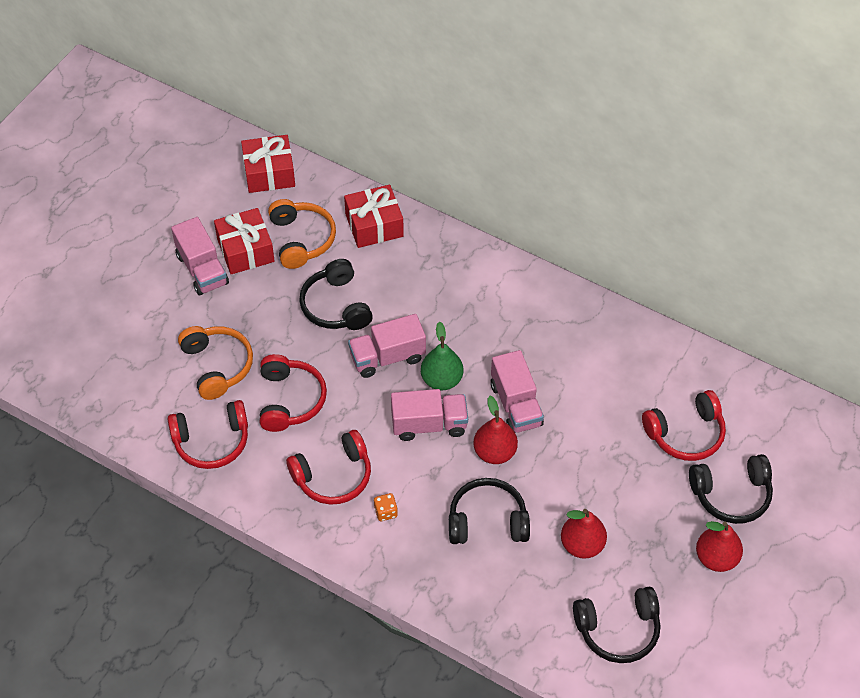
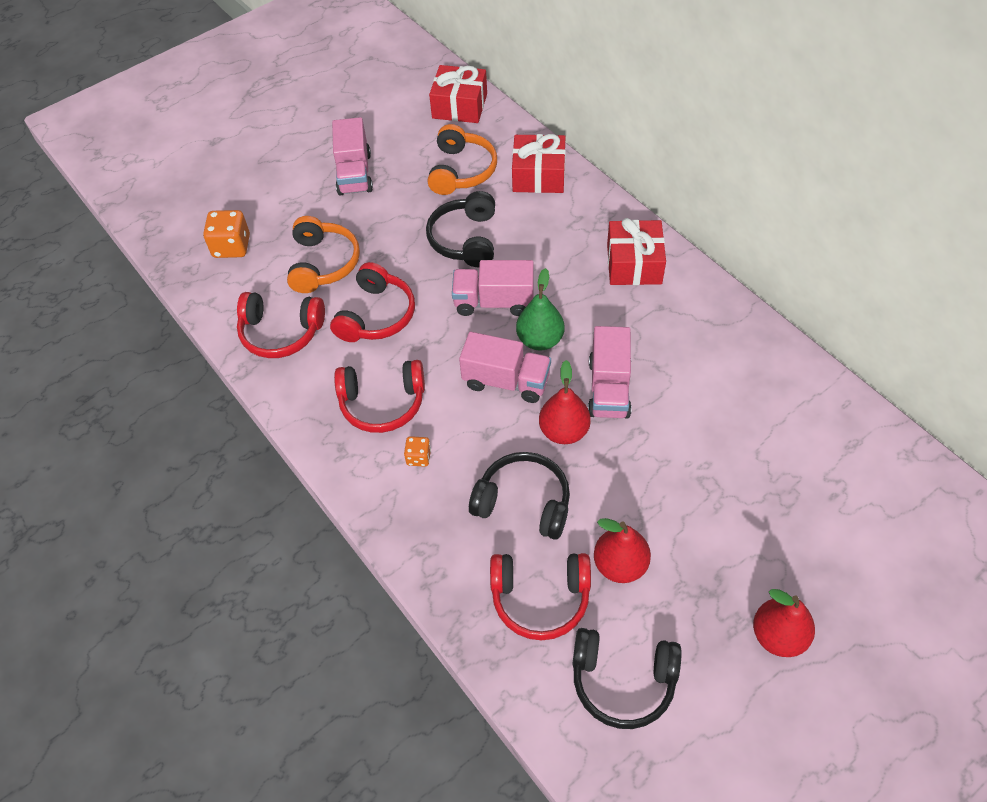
camera: 25 degrees right, 0 degrees up
(122, 374) = (231, 246): none -> orange dice
(245, 250) = (403, 167): red gift -> red gift (634, 264)
(685, 434) = (793, 478): red headphones -> red headphones (540, 598)
(731, 495) = (825, 566): black headphones -> none

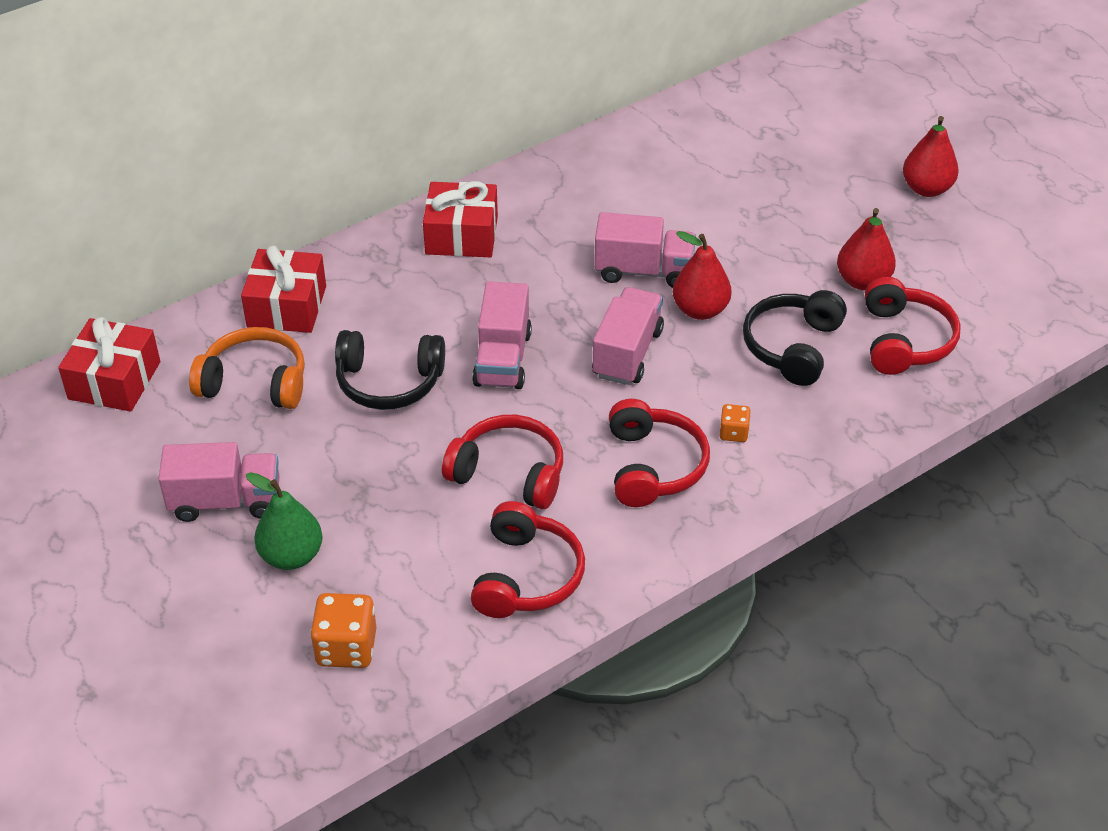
camera: 90 degrees left, 10 degrees down
(323, 263) = (404, 533): orange headphones -> none
(540, 340) = (568, 321): green pear -> green pear (291, 556)
(623, 681) = (984, 290): black headphones -> none

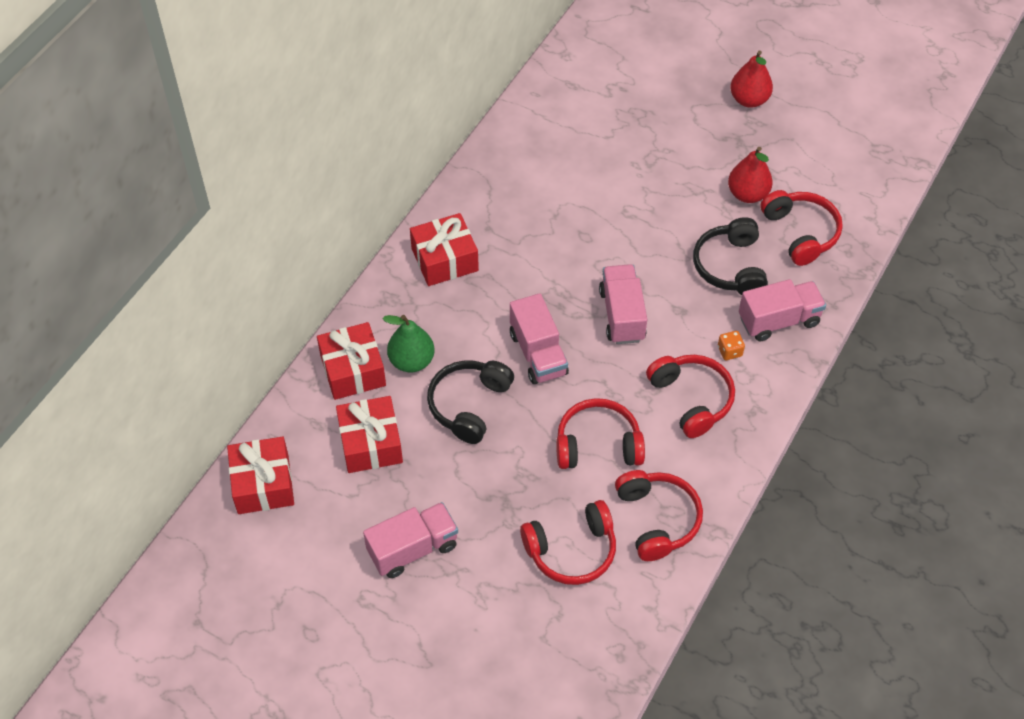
camera: 25 degrees left, 10 degrees up
(255, 382) = (370, 443): orange headphones -> red gift
(291, 556) = (488, 572): green pear -> green pear (411, 361)
(346, 648) = (570, 625): orange dice -> none
(389, 382) = (469, 405): black headphones -> black headphones turned 135 degrees clockwise
(402, 570) = (572, 550): none -> red headphones
(644, 271) = (594, 241): pink truck -> pink truck (778, 320)
(700, 310) = (651, 260): red pear -> none

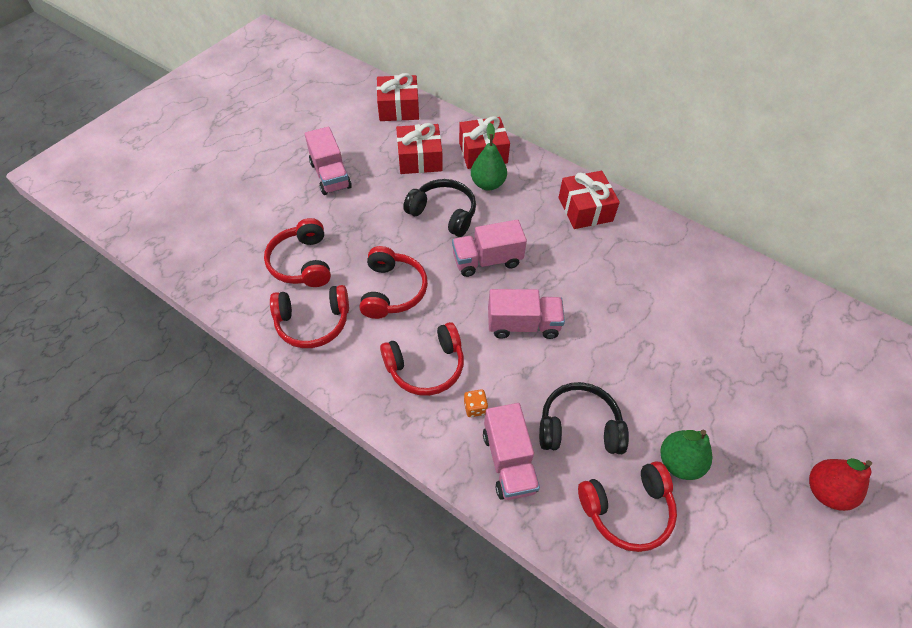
camera: 95 degrees right, 0 degrees up
(747, 194) = (679, 462): red pear -> green pear

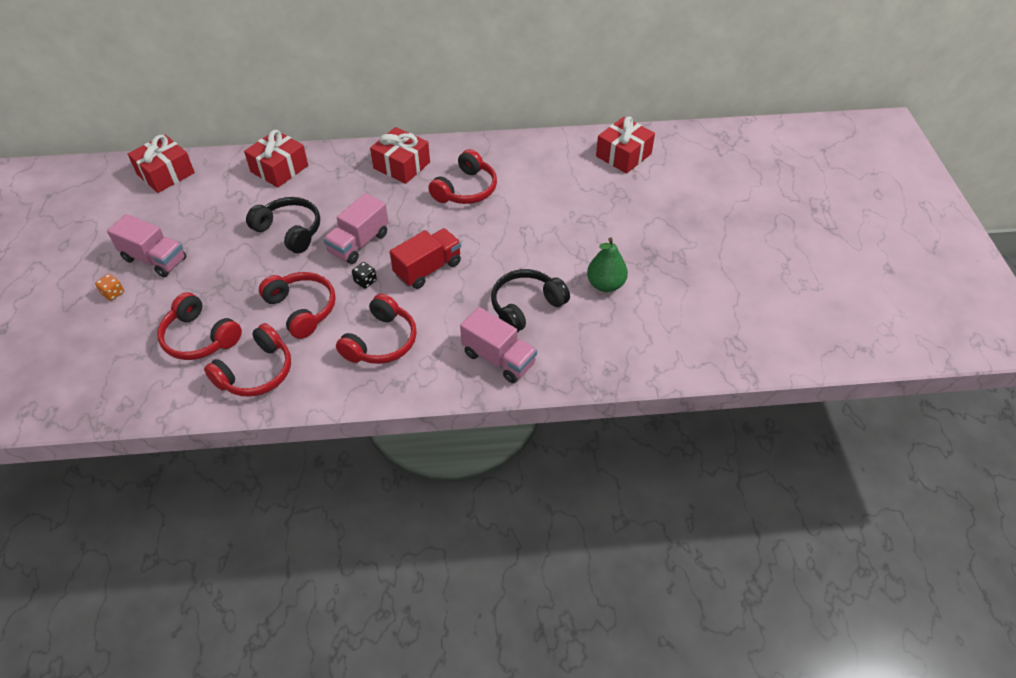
camera: 40 degrees left, 5 degrees down
(419, 159) = (227, 202): red gift -> red gift (623, 155)
(443, 213) = (290, 231): black headphones -> black headphones turned 45 degrees clockwise
(462, 300) = (365, 281): none -> black dice
(475, 408) = (444, 343): orange dice -> orange dice (113, 293)
(487, 184) = (306, 189): green pear -> none
(523, 324) = (428, 269): pink truck -> red truck
(627, 510) = (598, 332): red headphones -> red headphones (466, 189)
(825, 491) = (698, 243): red pear -> none

